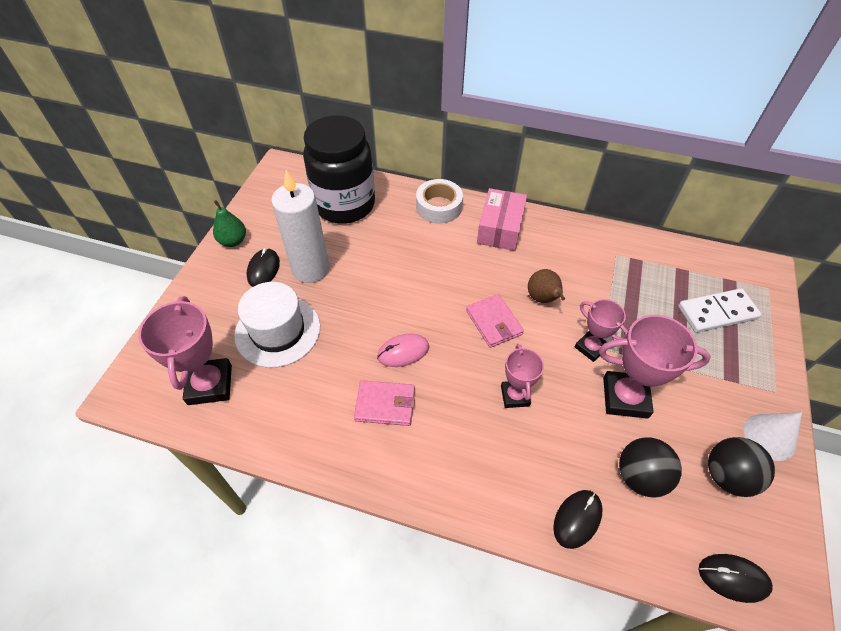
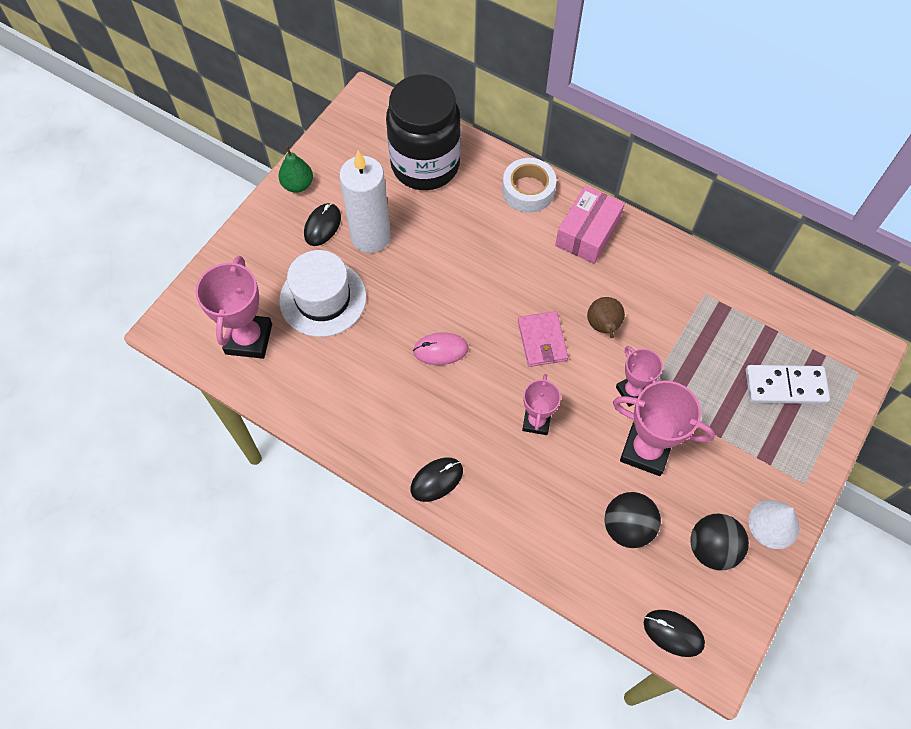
camera: 15 degrees right, 10 degrees up
(385, 404) = (408, 399): pink wallet -> none
(577, 519) = (552, 548): black mouse -> black mouse (436, 480)

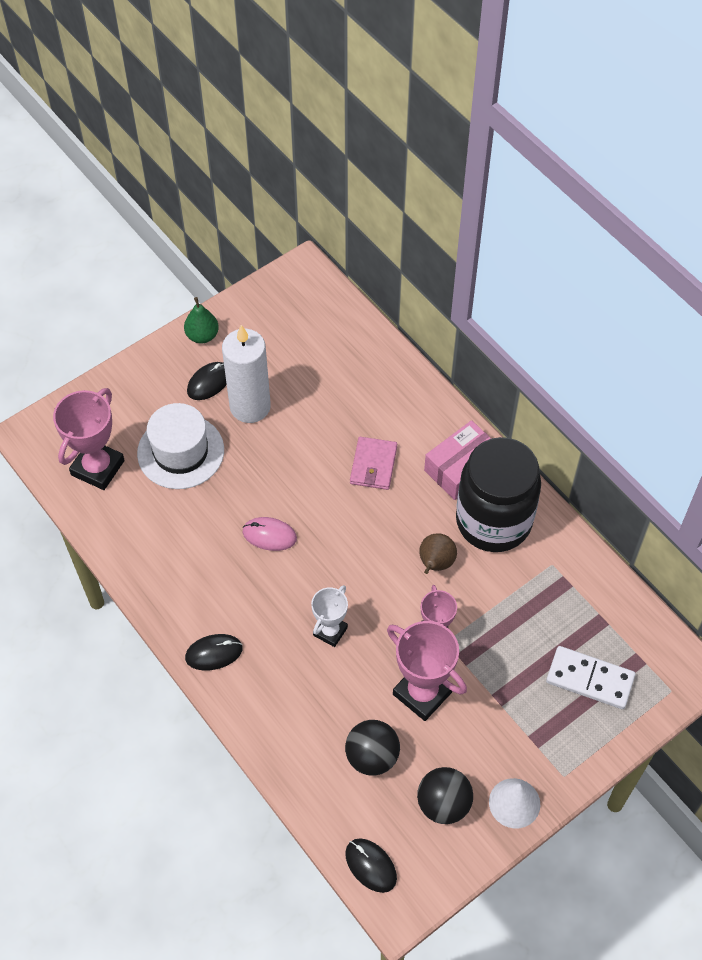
camera: 20 degrees right, 5 degrees down
(425, 165) = (332, 353): black jar -> black jar (493, 521)
(528, 190) = (422, 408): white tape -> none
(536, 421) = (330, 631): pink trophy -> white trophy
(542, 341) = (370, 558): pink wallet -> pink wallet (373, 465)

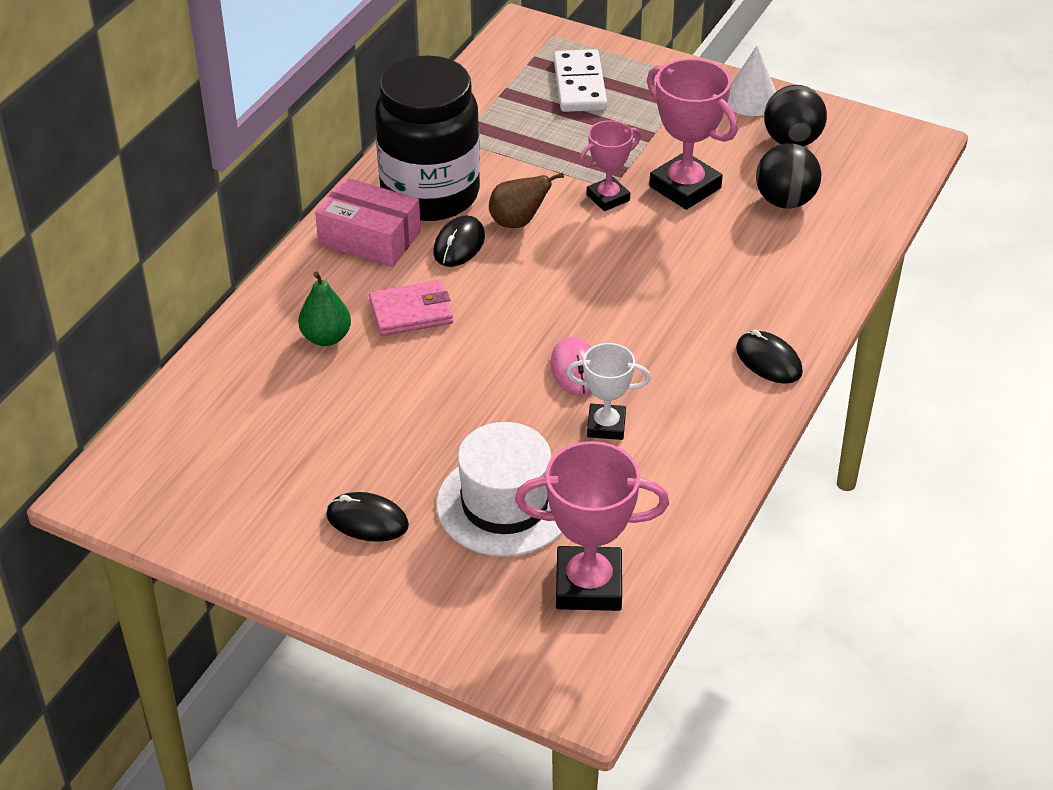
camera: 115 degrees left, 15 degrees down
(202, 336) = (283, 562): green pear -> green pear (326, 338)
(250, 406) = (385, 460): white candle -> none
(330, 631) = (666, 276): white trophy -> white trophy (606, 426)
(370, 866) = (896, 169): black mouse -> black mouse (459, 245)
(422, 693) = (685, 187): pink trophy -> pink trophy turned 60 degrees counterclockwise

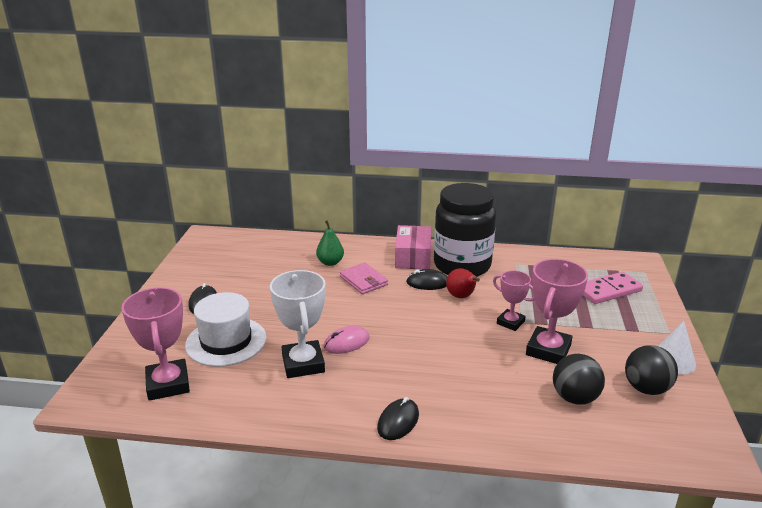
camera: 70 degrees right, 15 degrees down
(518, 222) = (461, 296): brown pear -> red pear
(580, 85) = (608, 290): white domino -> pink domino
(606, 426) = (303, 364): white trophy -> white trophy, size x1.64

